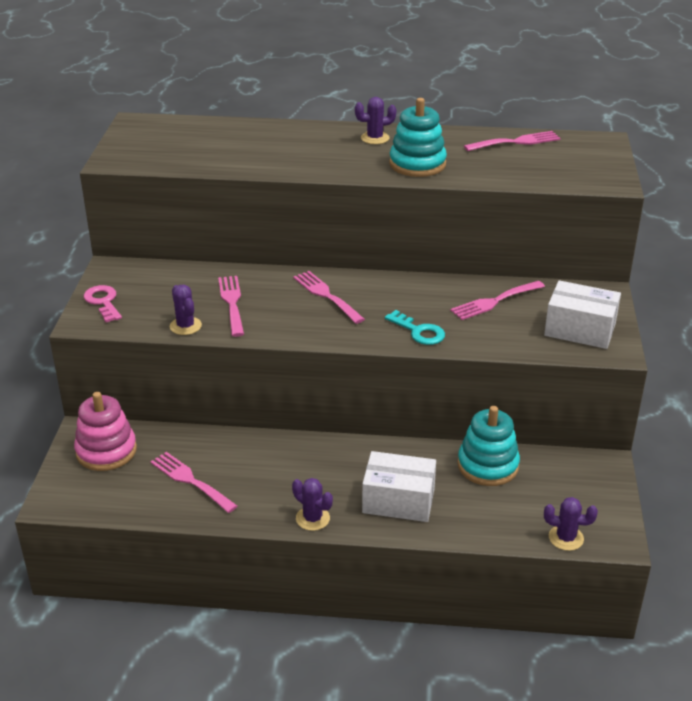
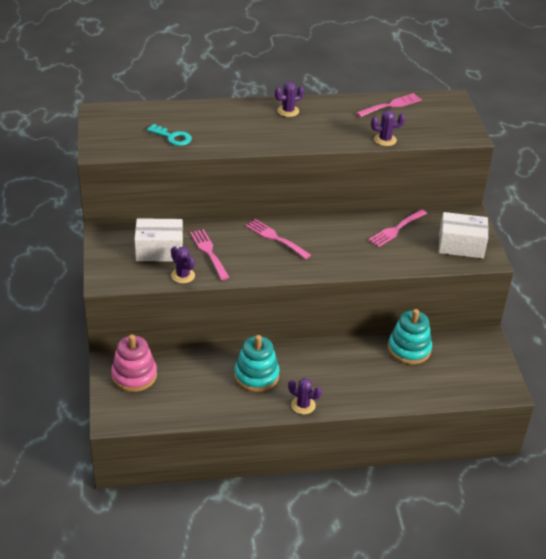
camera: 15 degrees left, 5 degrees up
(103, 302) = (111, 263): pink key -> none
(190, 480) = (206, 389): pink fork -> none
(398, 501) = (357, 384): white box -> white box (159, 250)
(417, 164) = (328, 132): turquoise stacking toy -> turquoise stacking toy (256, 376)
(419, 331) = (352, 260): turquoise key -> turquoise key (173, 137)
(566, 538) = (476, 394): purple cactus -> purple cactus (385, 140)

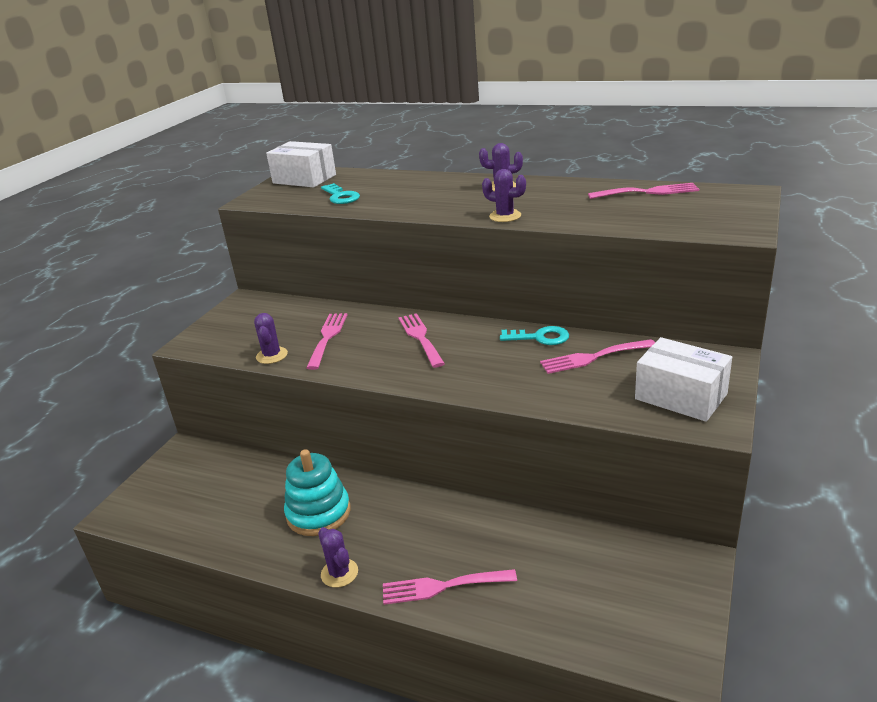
camera: 35 degrees right, 10 degrees down
(134, 375) = (190, 470): pink stacking toy -> none
(159, 250) = (278, 326): white box -> white box (304, 179)
(353, 221) = (540, 337): none -> turquoise key
(368, 393) = (442, 586): none -> pink fork
(385, 140) = (602, 223): purple cactus -> purple cactus (505, 216)
(409, 349) = (555, 541): turquoise stacking toy -> none

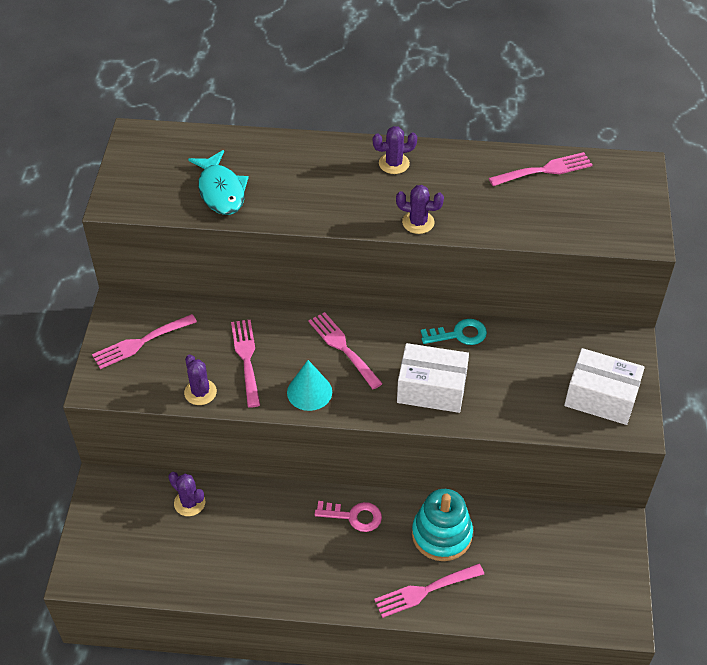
camera: 20 degrees left, 20 degrees up
(304, 179) = (155, 153): white box -> white box (431, 389)
(318, 513) = (283, 537): turquoise stacking toy -> turquoise stacking toy (441, 534)
(339, 573) = (331, 595): purple cactus -> purple cactus (189, 503)
(341, 197) = (221, 191): turquoise key -> turquoise fish
(371, 364) = (309, 392): none -> turquoise cone
(397, 506) = (354, 516): none -> pink key
(593, 357) = (515, 357): pink fork -> pink fork (140, 342)

